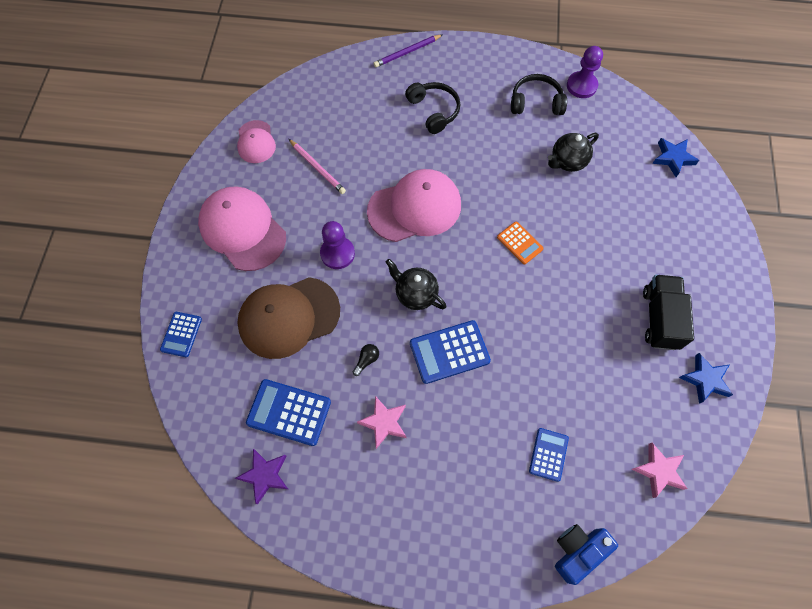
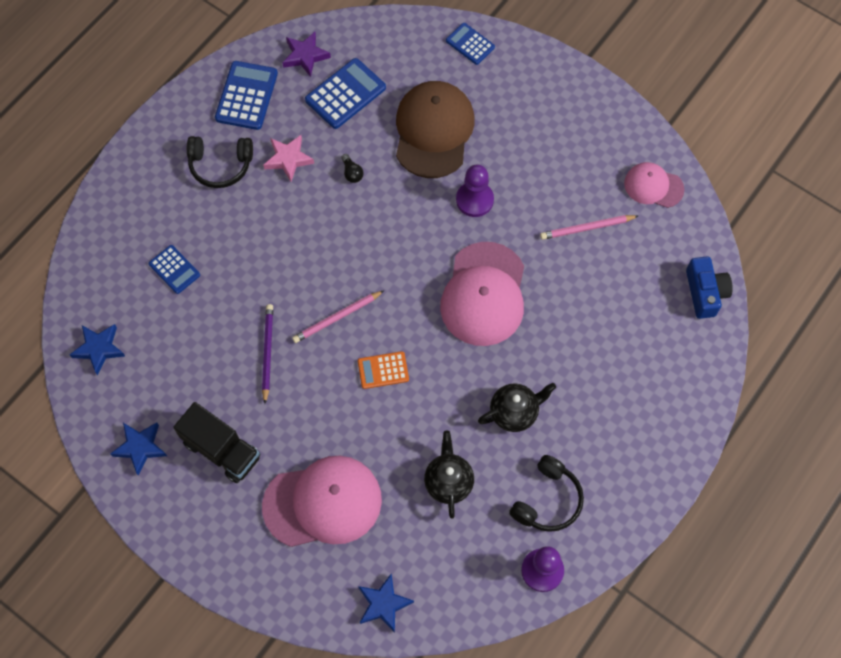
camera: 120 degrees right, 0 degrees up
(242, 230) = (550, 132): pink cap -> pink cap (323, 503)
(407, 52) = (701, 399): purple pencil -> purple pencil (267, 353)
(415, 294) = (389, 245): black teapot -> black teapot (514, 413)
(434, 111) = (598, 381): black headphones -> black headphones (220, 165)
(449, 352) = (315, 243): blue calculator -> blue calculator (246, 96)
(501, 297) = (337, 318): none -> pink pencil
(578, 551) = (90, 245): blue camera -> blue camera (705, 292)
(659, 471) = (99, 349): pink star -> blue star

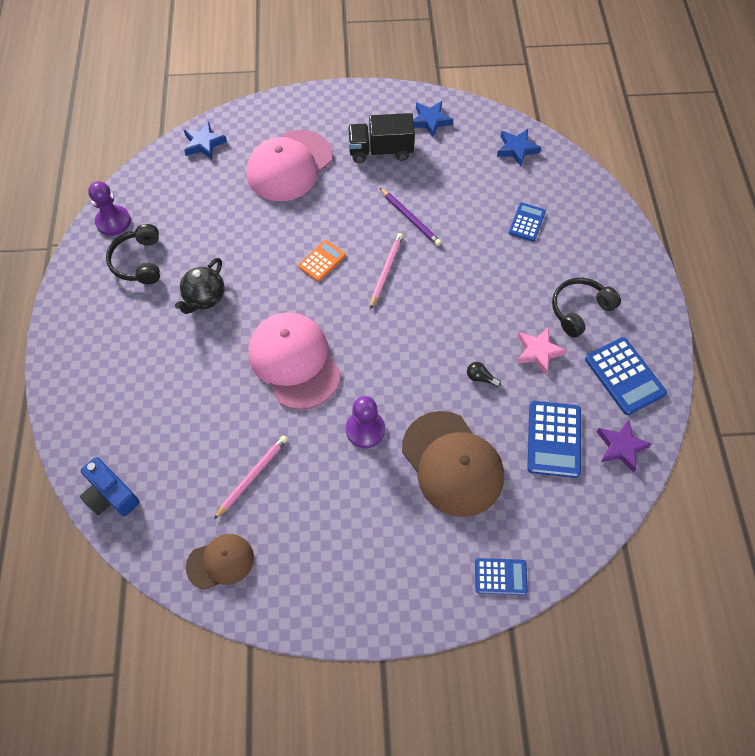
camera: 140 degrees right, 5 degrees down
(174, 269) = (527, 222): blue calculator -> blue calculator turned 105 degrees clockwise
(448, 482) = (217, 228): black teapot -> none
(653, 186) = (220, 562): pink cap -> brown cap

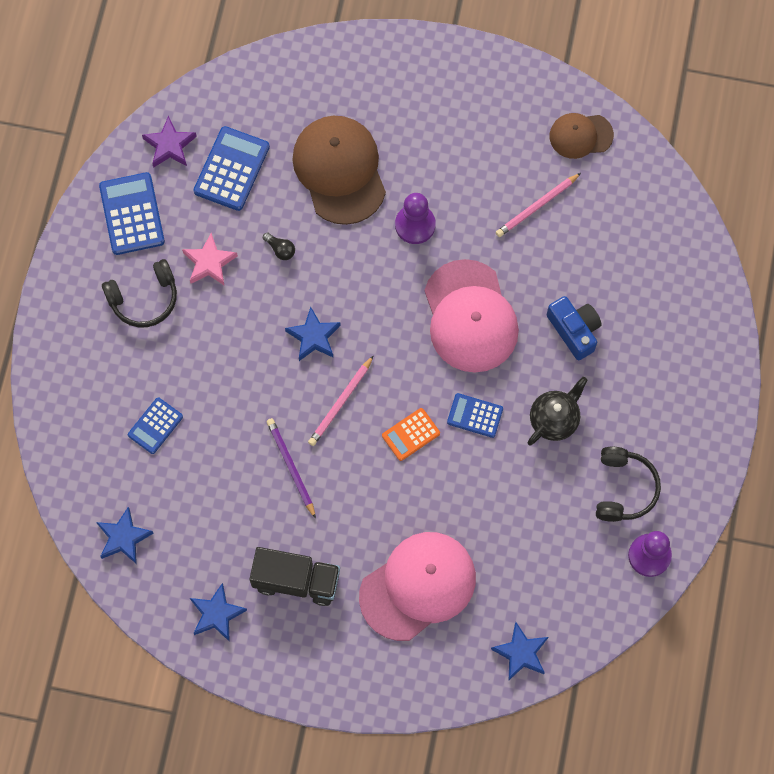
camera: 165 degrees left, 10 degrees up
(110, 495) = (677, 222): blue camera -> blue camera (574, 330)
(425, 314) = (313, 337): none -> blue star
(500, 576) = (330, 61): blue calculator -> blue calculator (475, 415)

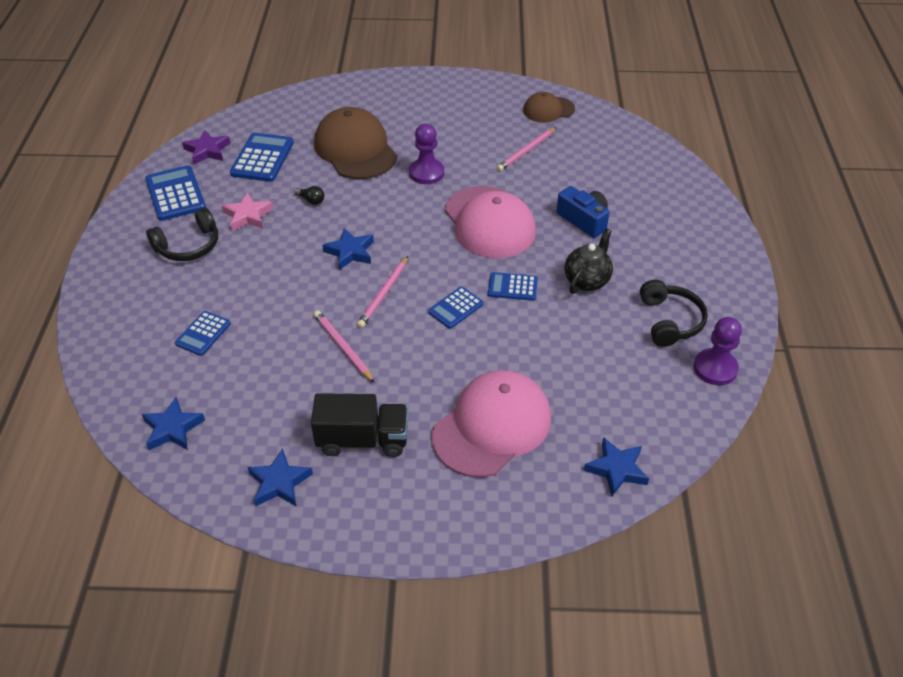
camera: 10 degrees left, 25 degrees down
(291, 467) = (343, 347): purple pencil -> pink pencil
(411, 434) = (455, 308): orange calculator -> blue calculator

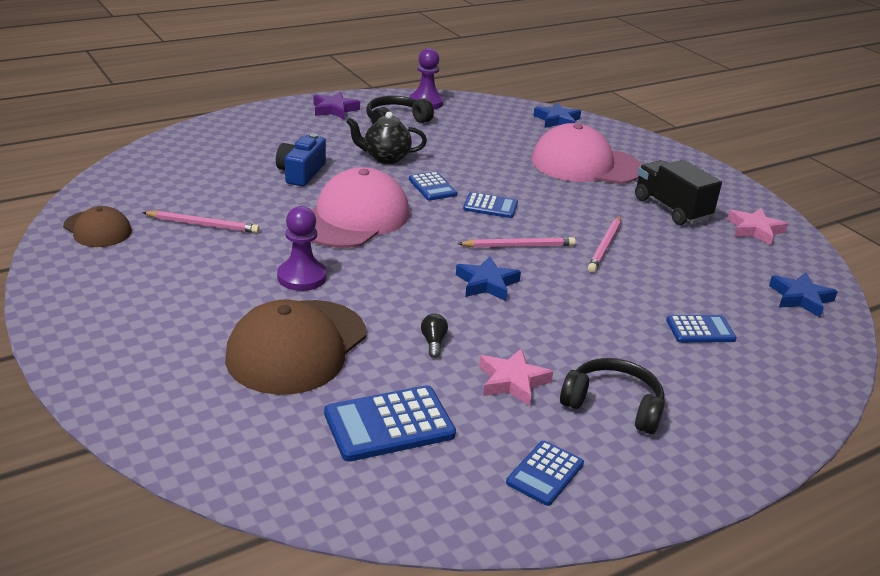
camera: 125 degrees left, 15 degrees down
(175, 194) = (545, 473): blue calculator -> blue calculator, size x0.62
(207, 151) = (423, 495): purple star -> purple star (334, 109)
(279, 482) = (755, 230): blue star -> pink star

